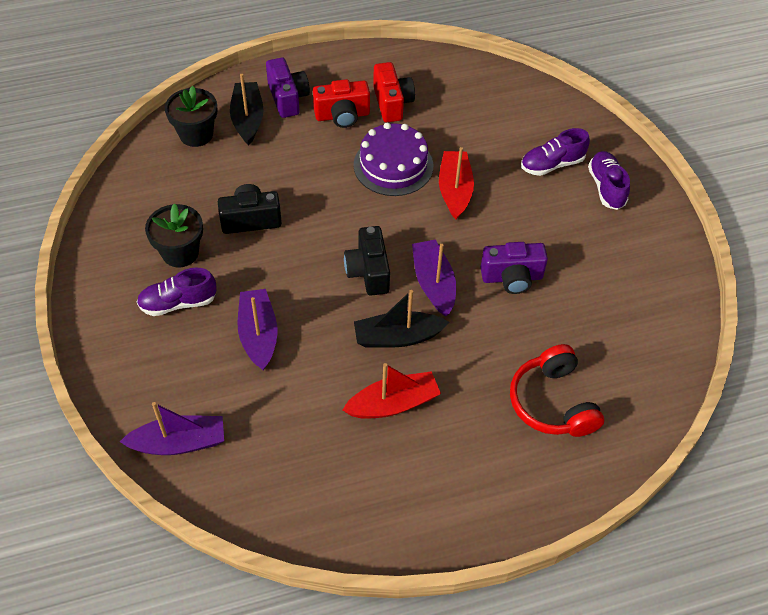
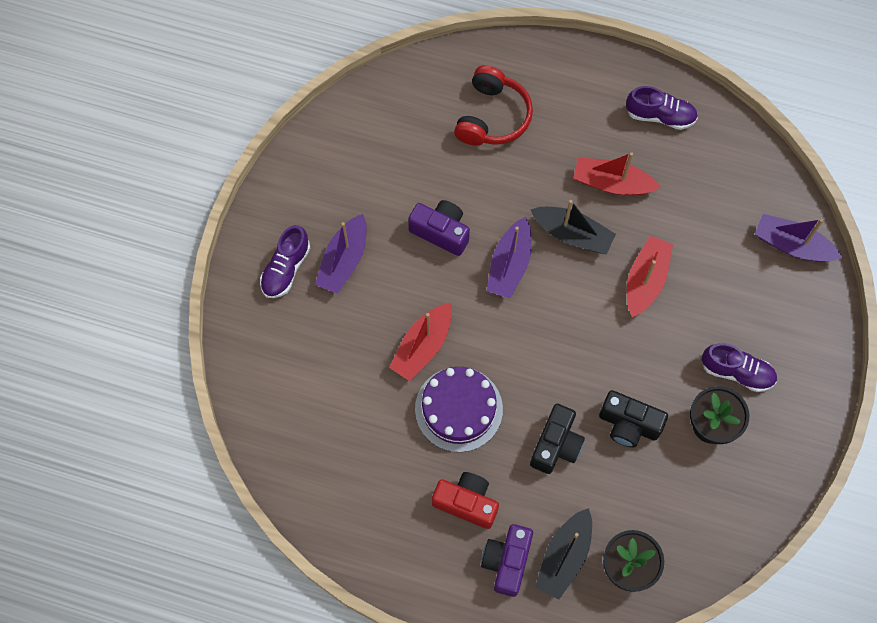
camera: 145 degrees left, 15 degrees up
(258, 335) = (684, 302): purple boat -> purple boat (344, 260)
(305, 334) = (645, 280): none -> red boat
(368, 272) = (557, 308): black camera -> black camera (556, 445)
(392, 103) = (406, 489): red camera -> none
(552, 164) = (312, 321): purple shoe -> purple shoe (660, 116)

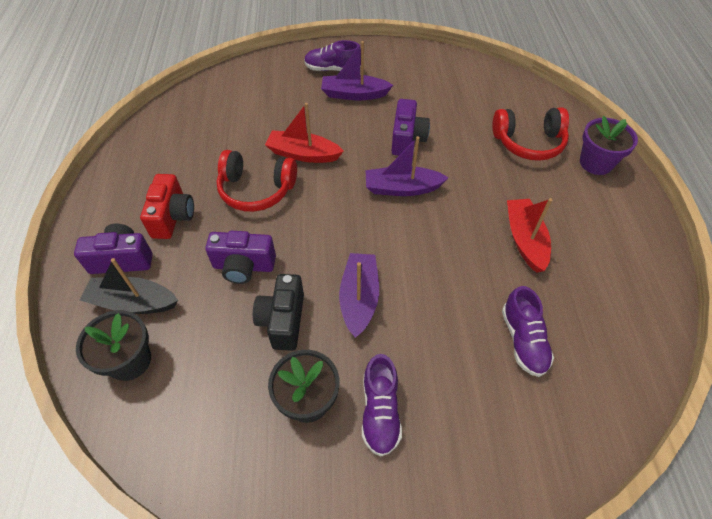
camera: 70 degrees right, 15 degrees down
(458, 409) = (256, 190): purple cake -> red headphones
(543, 70) = (595, 163): none -> purple flower pot
(556, 445) = (244, 266): black camera -> purple camera
(572, 234) = (455, 224): black boat -> none
(645, 280) = (442, 294): red boat -> none
(660, 116) = (621, 259): purple shoe -> purple shoe (523, 340)
(792, 245) = (565, 431): purple boat -> purple boat (359, 298)

